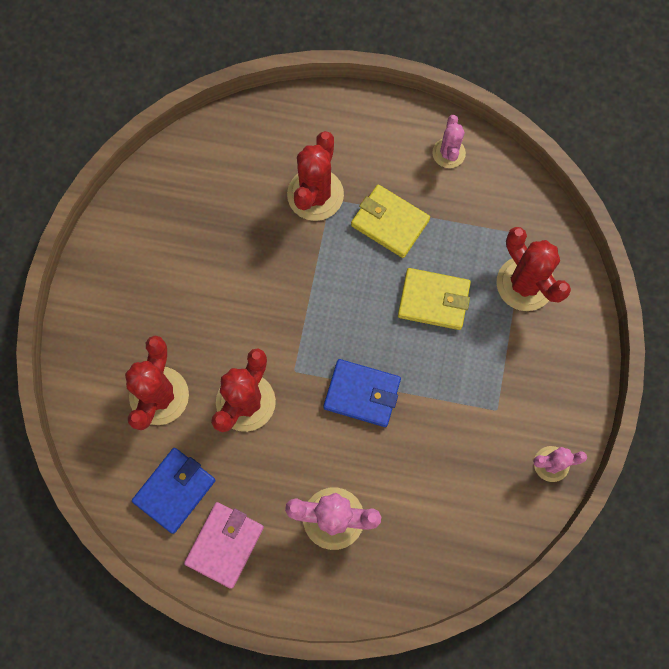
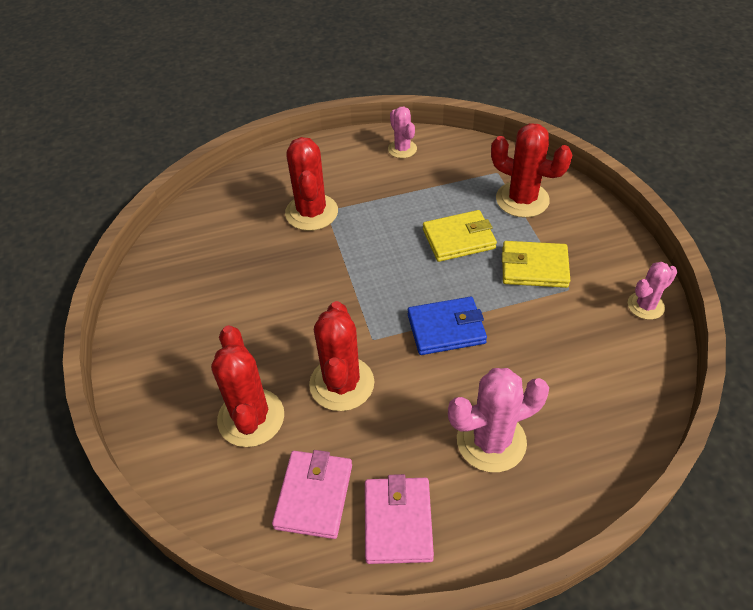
camera: 25 degrees left, 25 degrees down
(174, 490) = (314, 496): blue wallet -> pink wallet
(390, 223) = (386, 206): yellow wallet -> yellow wallet (534, 267)

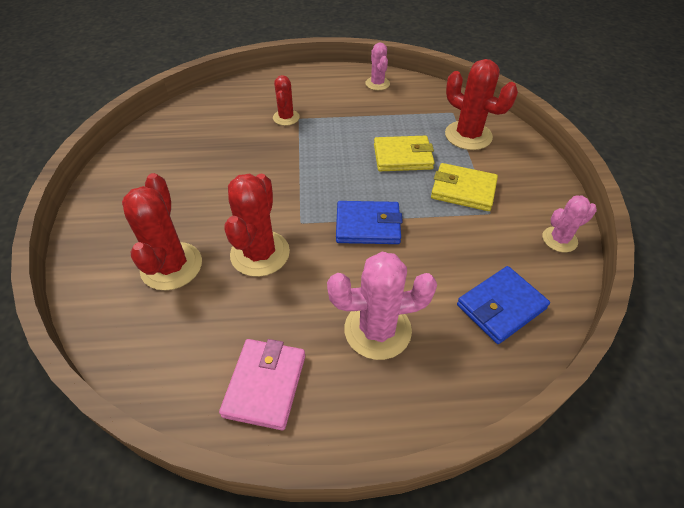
camera: 10 degrees right, 0 degrees up
(311, 212) = (286, 118): red cactus -> red cactus, size x0.59
(314, 496) = (198, 344): pink wallet -> none
(605, 391) = (501, 307): none -> blue wallet

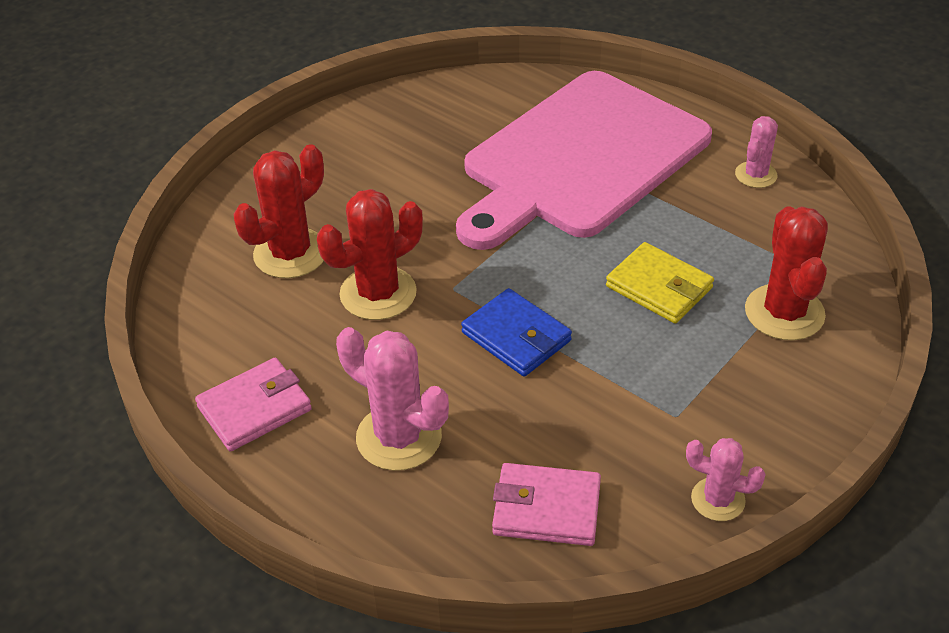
camera: 45 degrees right, 5 degrees down
(286, 118) = (580, 158): red cactus -> pink cutting board
(463, 190) = (679, 370): yellow wallet -> none
(501, 307) = (546, 509): blue wallet -> pink wallet

